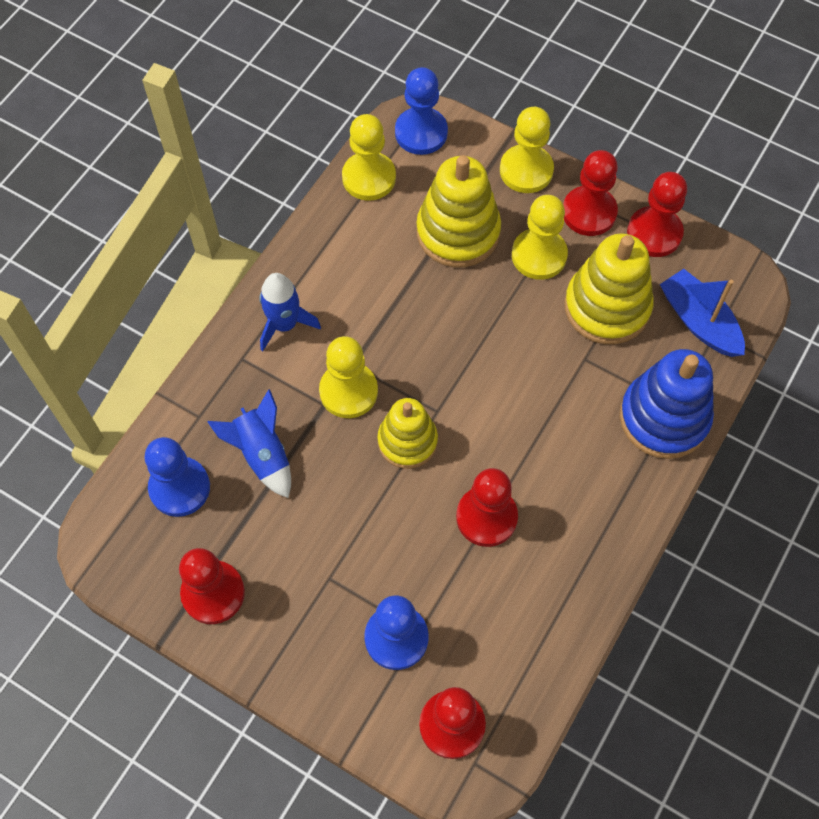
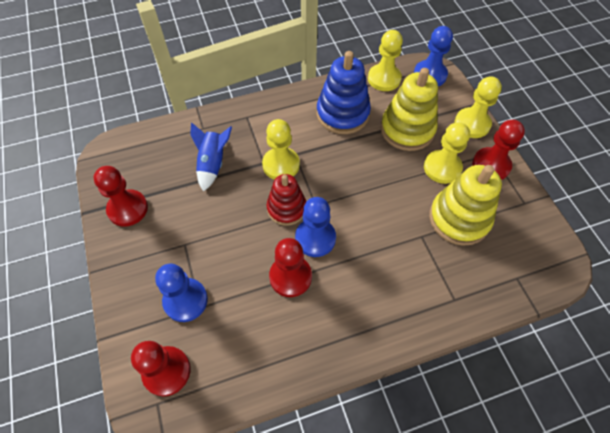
camera: 40 degrees right, 5 degrees down
(179, 488) = (163, 152): blue pawn -> blue pawn (315, 238)
(284, 324) = (280, 115): blue rocket -> none
(407, 441) = (286, 208): yellow stacking toy -> red stacking toy
(654, 233) = (522, 200): red pawn -> none
(664, 418) = (442, 301): blue stacking toy -> blue stacking toy (342, 114)
(699, 321) = (511, 264): blue boat -> none

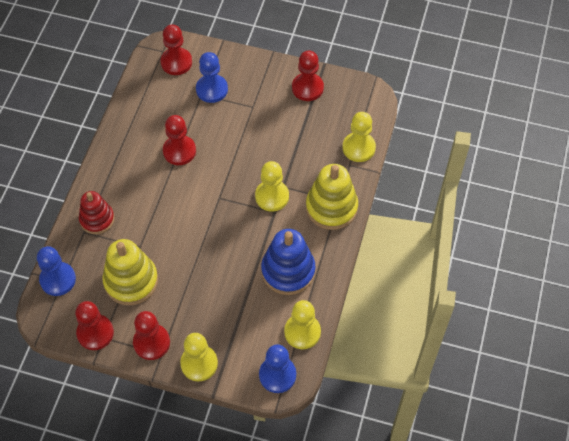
camera: 125 degrees right, 0 degrees up
(213, 164) = (307, 154): blue rocket -> none
(286, 208) = (231, 178): red stacking toy -> red stacking toy (97, 219)
(315, 238) = (194, 181): blue pawn -> blue pawn (58, 279)
(407, 129) = (234, 308): yellow stacking toy -> yellow stacking toy (331, 207)
(442, 168) = (179, 305): yellow pawn -> yellow pawn (358, 148)
(528, 212) = (95, 333): none -> red pawn

